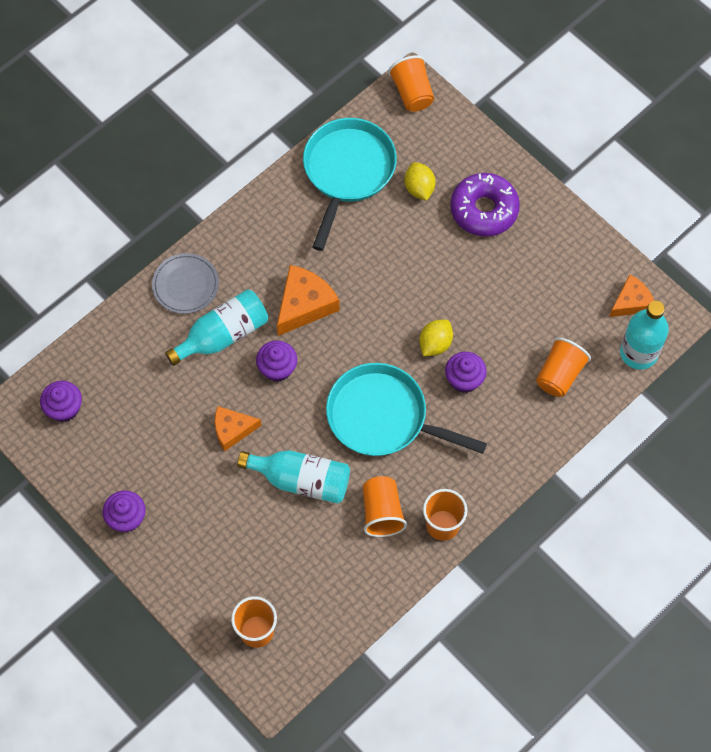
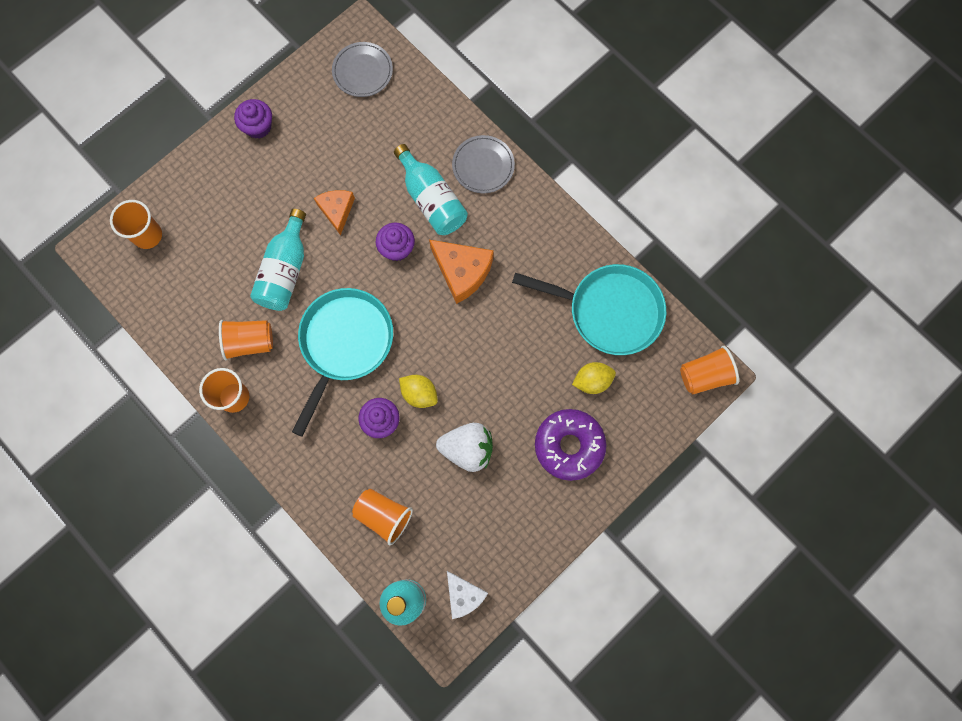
camera: 90 degrees right, 10 degrees up
(64, 408) = (362, 71): purple cupcake -> grey plate
(490, 299) = (467, 449): none -> white strawberry
(631, 302) = (463, 595): orange cheese -> white cheese

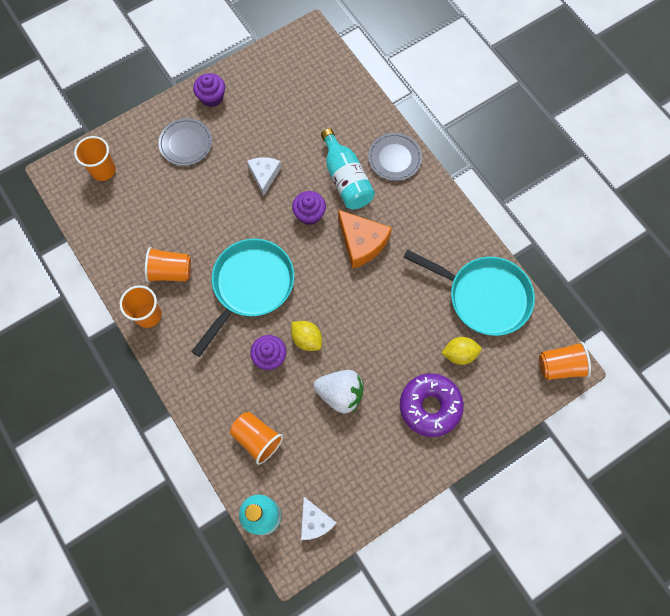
camera: 10 degrees right, 5 degrees down
(285, 271) = (211, 217): turquoise bottle -> none
(337, 211) = (264, 175): orange cheese -> white cheese
(362, 71) = (306, 67): grey plate -> grey plate (186, 143)

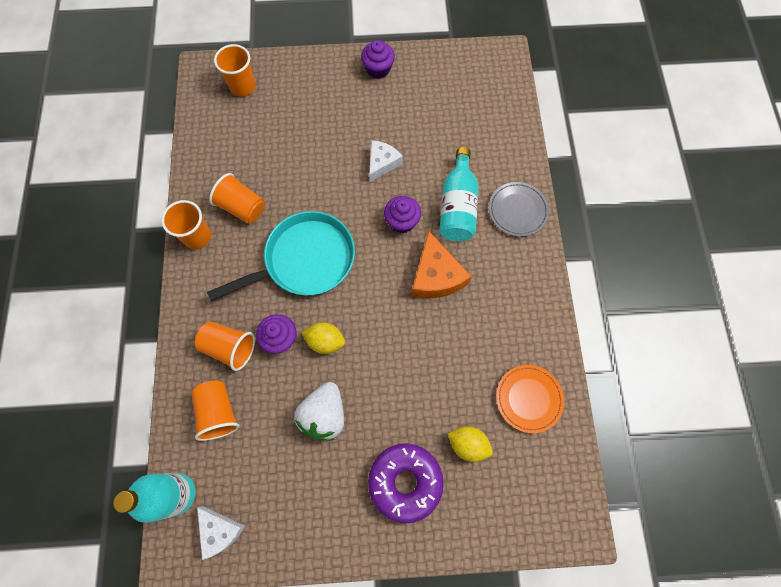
camera: 30 degrees right, 0 degrees up
(186, 143) = (329, 99): grey plate -> none
(307, 339) = (325, 341): yellow lemon -> yellow lemon turned 60 degrees counterclockwise
(315, 521) = (220, 531): white cheese -> white cheese turned 45 degrees counterclockwise
(340, 394) = (324, 414): white strawberry -> white strawberry turned 60 degrees clockwise
(484, 296) = (528, 399): turquoise pan -> orange plate
(560, 366) = (569, 521): orange cup -> orange cup (230, 347)

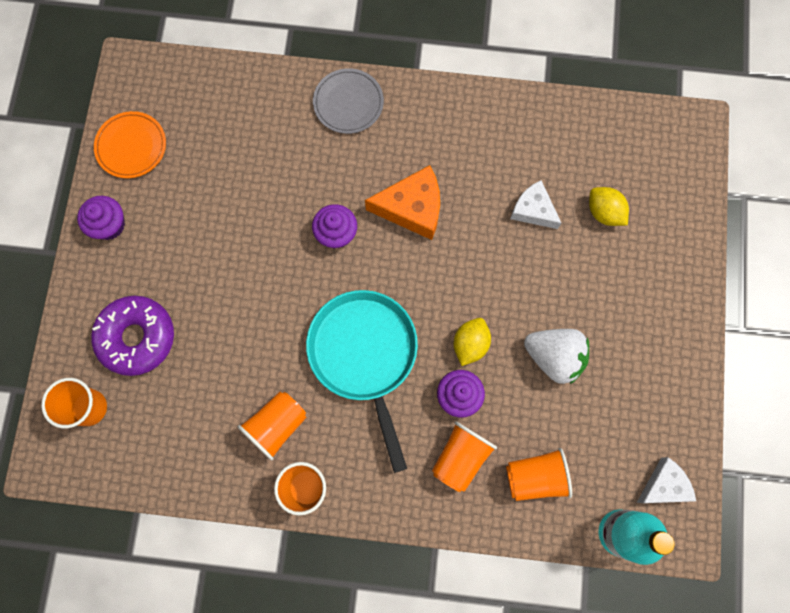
camera: 80 degrees left, 5 degrees up
(382, 163) = (252, 243): white cheese -> white cheese (533, 210)
(405, 482) = (634, 282): purple donut -> purple donut (137, 337)
(457, 206) = (329, 167): turquoise bottle -> none
(468, 444) = (604, 212): yellow lemon -> yellow lemon turned 75 degrees counterclockwise
(528, 399) = (565, 142): orange plate -> orange plate (131, 146)

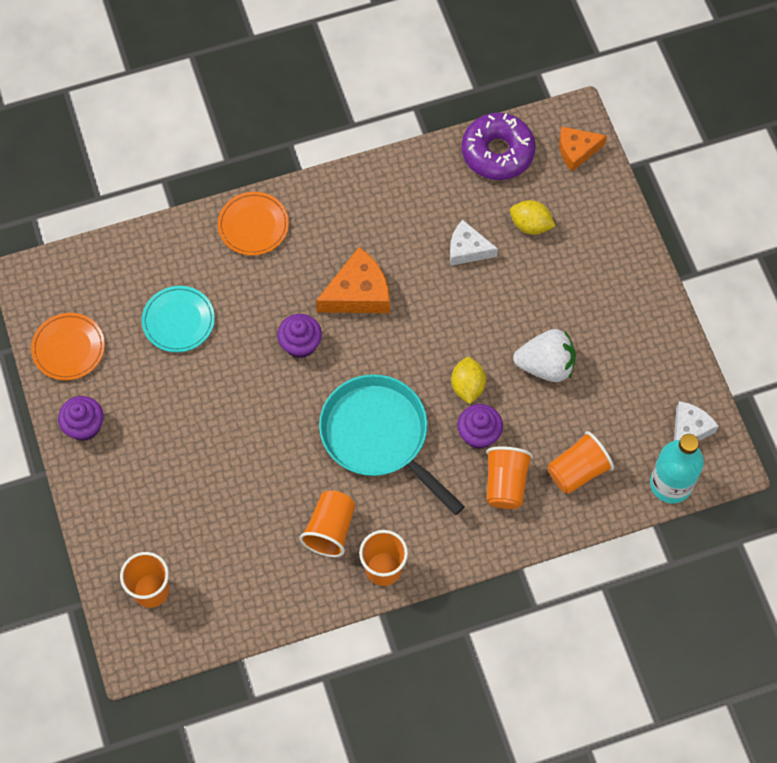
camera: 25 degrees left, 10 degrees down
(137, 337) = (163, 511): purple donut -> purple donut (497, 152)
(239, 163) = (178, 321): none -> turquoise plate
(348, 103) = (253, 225): grey plate -> orange plate
(682, 158) = (577, 150): none -> orange cheese

